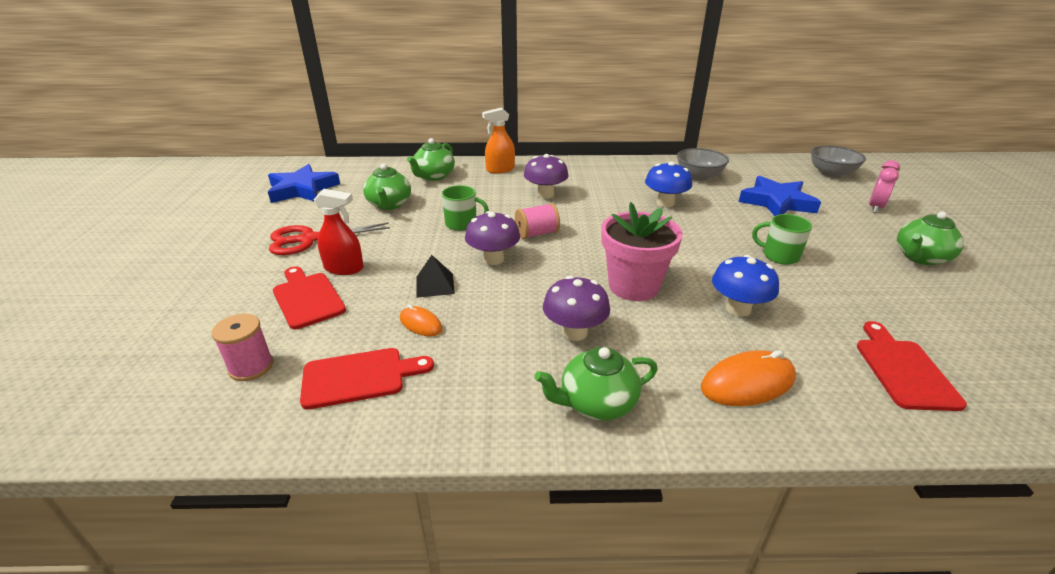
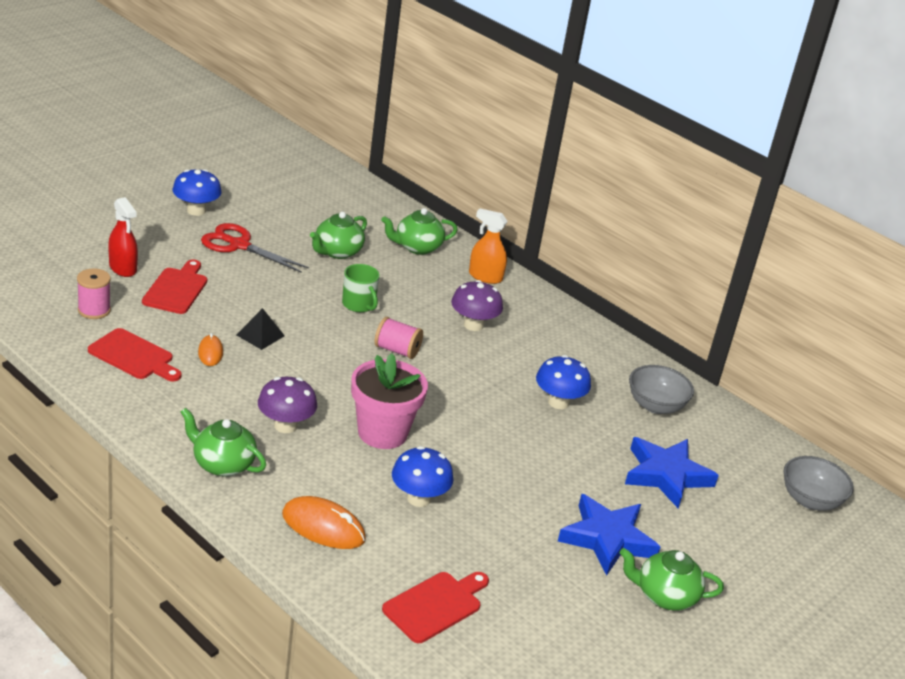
camera: 40 degrees right, 0 degrees up
(231, 237) = (196, 210): none -> blue mushroom
(302, 189) = (299, 196): blue star -> blue star (607, 539)
(344, 268) = (227, 283): red spray bottle -> red spray bottle (123, 268)
(493, 259) = (329, 346): purple mushroom -> none
(779, 256) = (544, 502): green mug -> none
(875, 207) = (754, 549): pink clock -> none

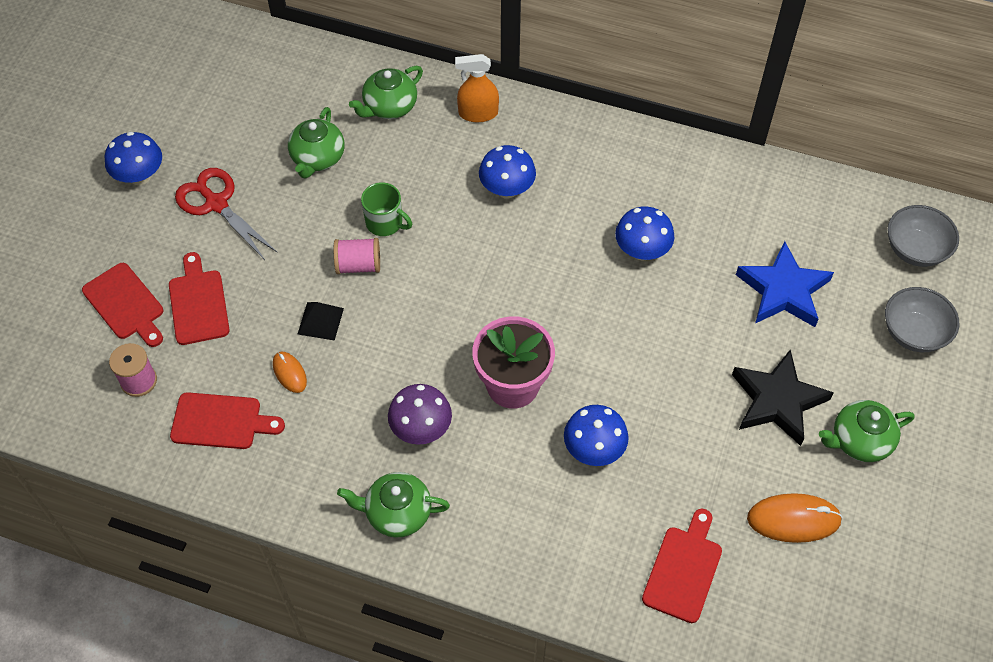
camera: 20 degrees left, 25 degrees up
(123, 268) = (125, 304): red spray bottle -> red cutting board
(239, 245) = (216, 204): red scissors -> red scissors turned 45 degrees clockwise
(323, 527) = (534, 536): orange mouse -> orange mouse (793, 519)
(397, 350) = (459, 266): pink spool -> pink spool (358, 265)
(473, 325) = (507, 189): purple mushroom -> blue mushroom
(607, 539) = (777, 401): blue star -> black star
(655, 405) = (726, 204): grey bowl -> grey bowl (913, 333)

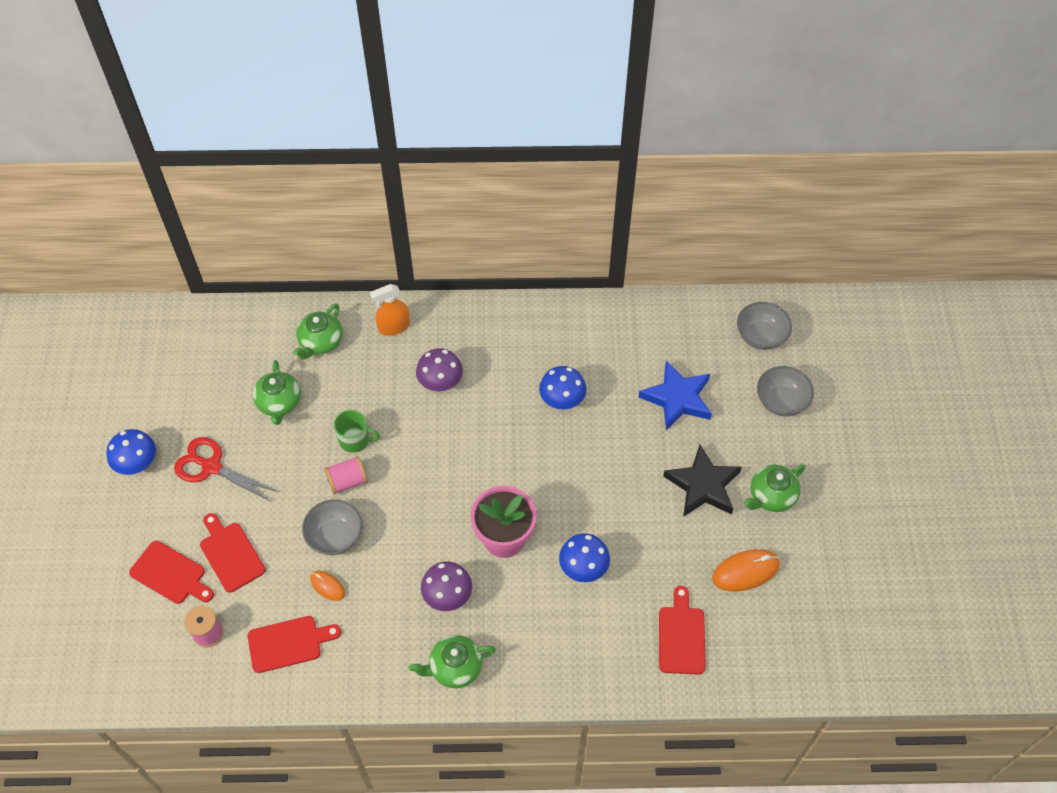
camera: 20 degrees left, 0 degrees up
(320, 321) = (335, 536): black pyramid -> grey bowl
(507, 189) = (440, 382): blue mushroom -> purple mushroom

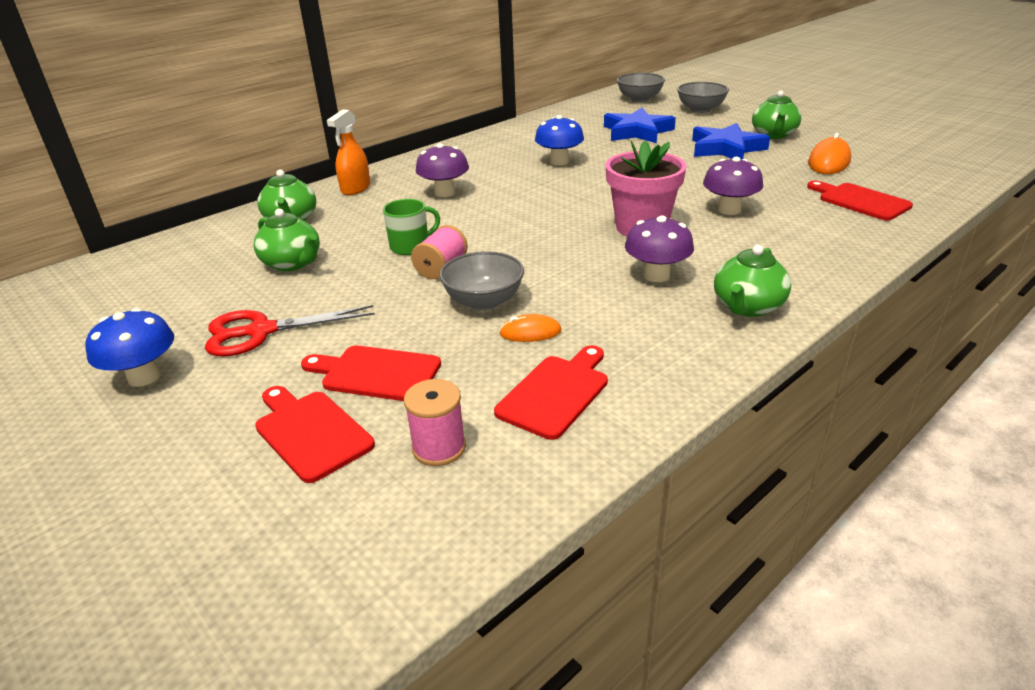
camera: 40 degrees left, 25 degrees down
(170, 574) = (311, 432): red cutting board -> red cutting board turned 120 degrees counterclockwise
(583, 568) = (729, 210): blue mushroom -> purple mushroom
(703, 485) = (726, 148): black star -> blue star

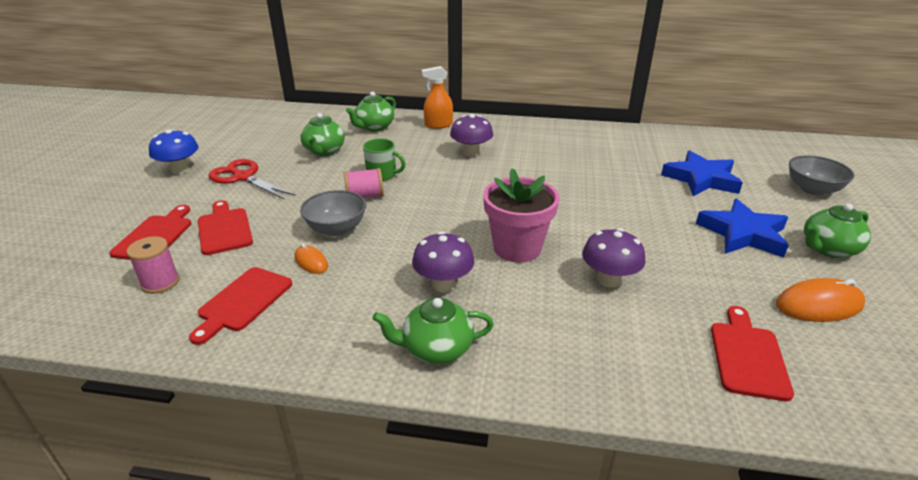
camera: 50 degrees right, 0 degrees up
(556, 393) = (243, 301): red cutting board -> red cutting board turned 120 degrees clockwise
(559, 161) = (585, 170): blue mushroom -> none
(639, 99) = (776, 154): grey bowl -> none

